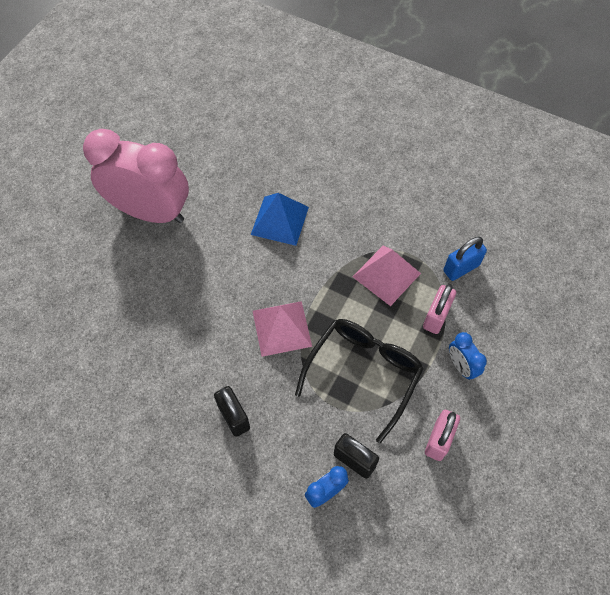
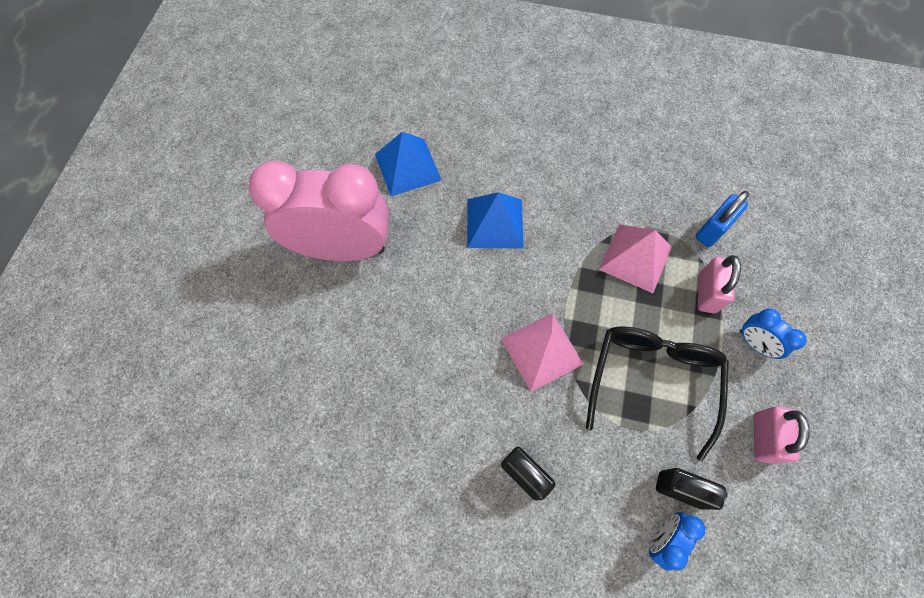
camera: 15 degrees left, 5 degrees up
(224, 160) = (407, 167): none -> blue pyramid

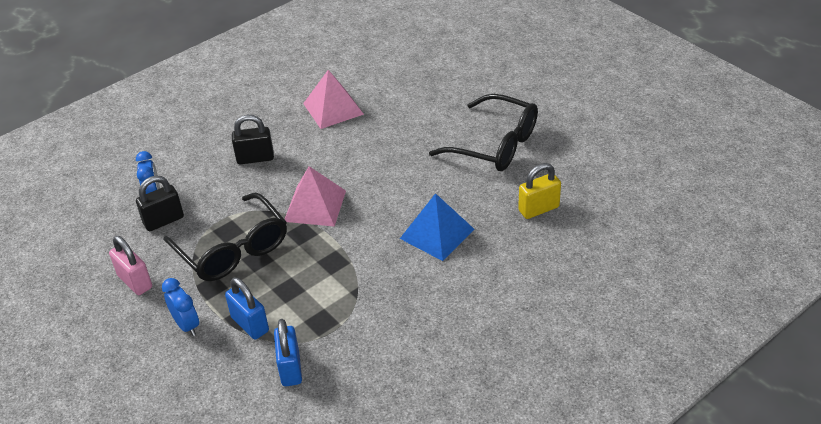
camera: 130 degrees right, 25 degrees down
(342, 248) = (495, 145): pink clock -> black glasses
(407, 167) = (538, 209): blue pyramid -> yellow padlock
(635, 258) = (322, 300): pink pyramid -> pink pyramid (333, 108)
(706, 293) = (250, 324): pink padlock -> blue padlock
(754, 343) = (186, 325): blue clock -> blue clock turned 60 degrees clockwise

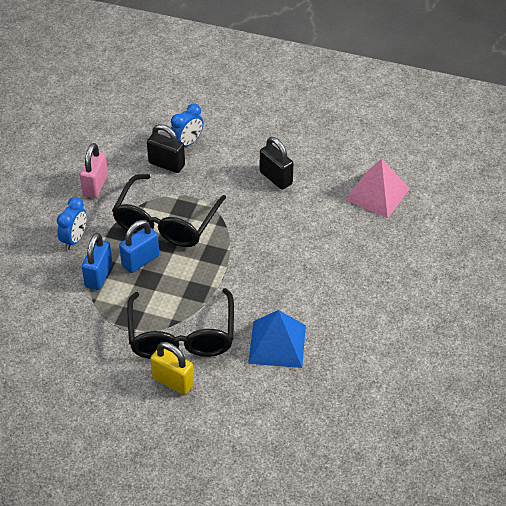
camera: 55 degrees right, 5 degrees up
(290, 368) = (72, 323): blue padlock -> blue padlock (140, 261)
(315, 206) = (250, 246): pink pyramid -> none
(495, 145) = (423, 332): black glasses -> black glasses (181, 336)
(538, 209) = (362, 403): yellow padlock -> yellow padlock (173, 381)

